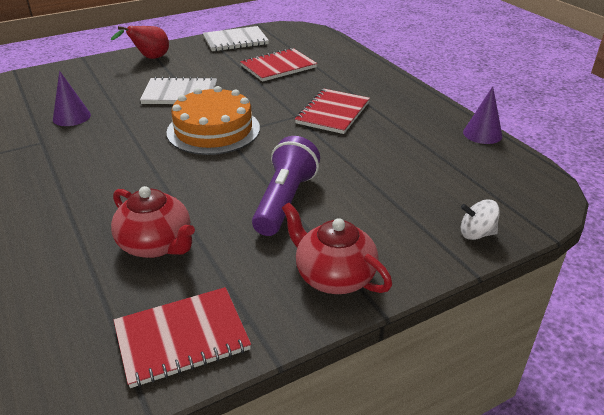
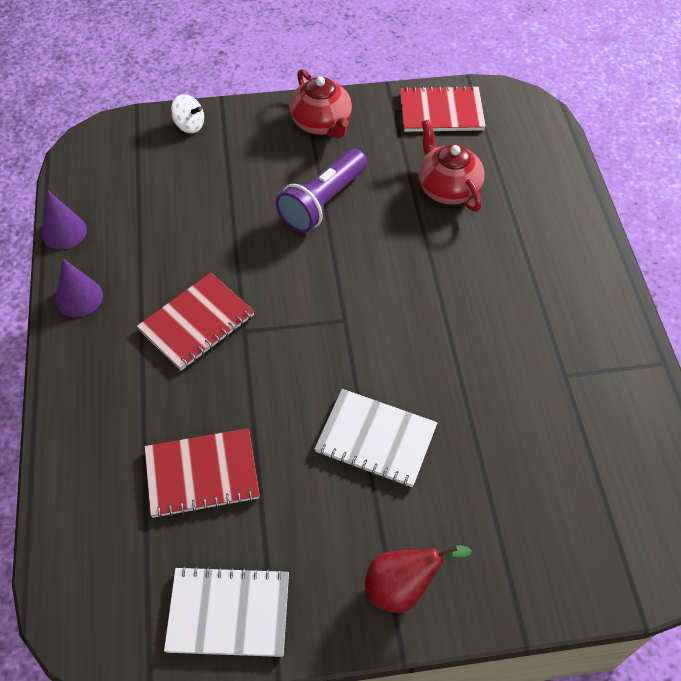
camera: 160 degrees left, 20 degrees up
(71, 117) = (531, 424): purple cone -> purple cone (79, 297)
(213, 130) = (355, 334): orange cake -> none

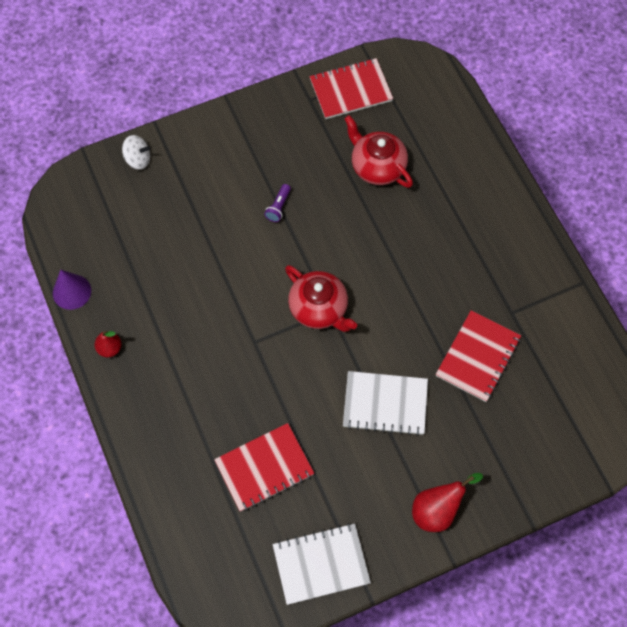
camera: 15 degrees left, 10 degrees up
(79, 297) = (110, 348): purple cone -> red pear
(197, 323) = (214, 345): red notebook -> red notebook (478, 357)
(321, 123) = (252, 128): red teapot -> red teapot (319, 309)
(323, 202) = (278, 207): purple flashlight -> purple flashlight, size x0.43

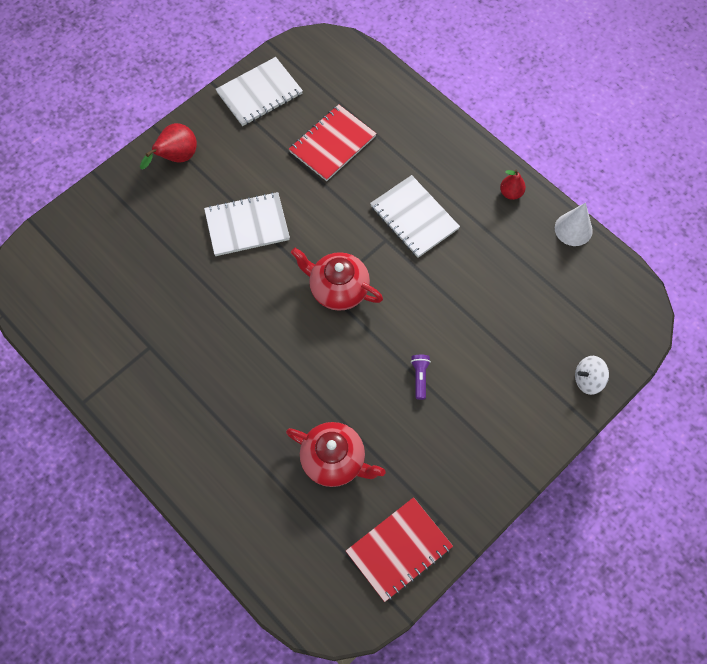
camera: 160 degrees right, 0 degrees up
(72, 292) = (573, 229): purple cone -> white cone
(216, 355) = (414, 218): none -> white notebook
(478, 357) = (173, 293): red notebook -> none

